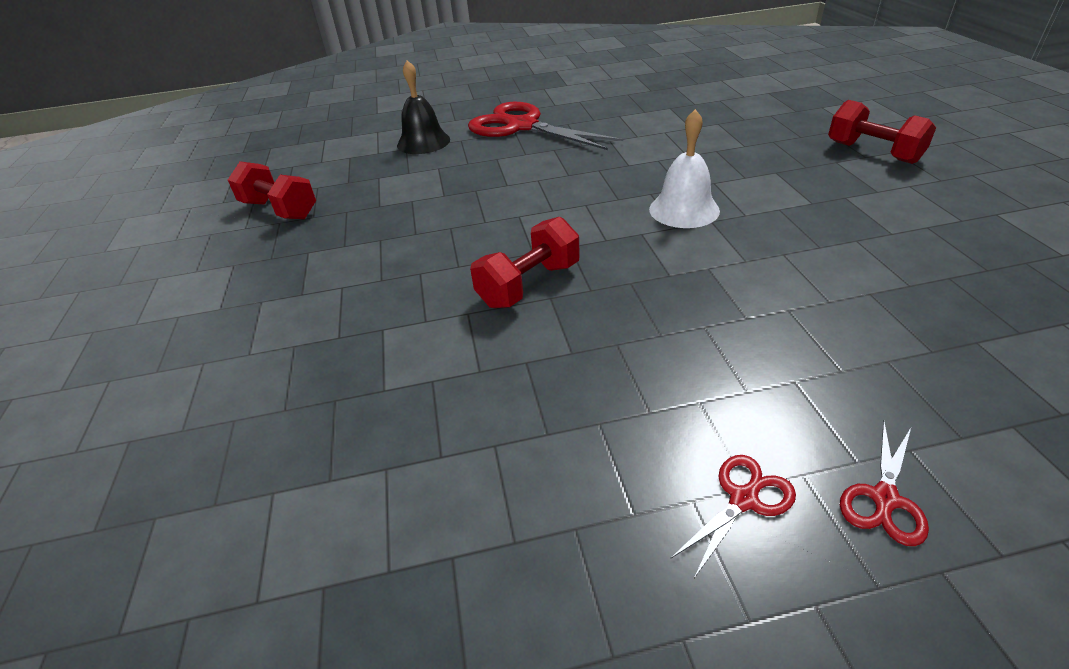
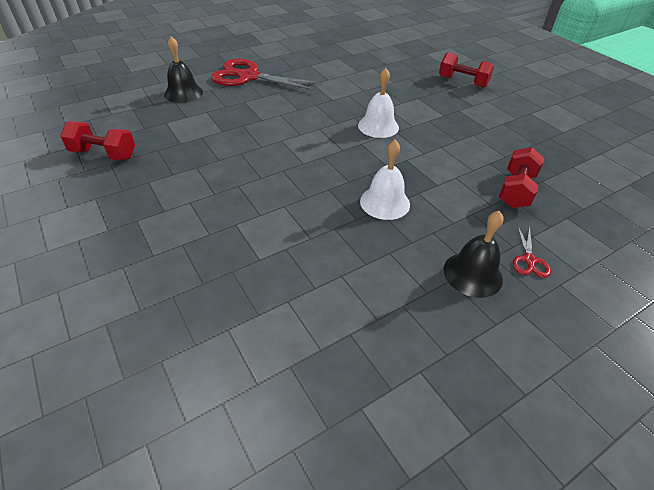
camera: 25 degrees left, 5 degrees up
(529, 285) = (312, 183): red dumbbell -> red dumbbell (516, 190)
(634, 333) = (385, 202): none -> white bell
(743, 499) = (472, 274): red scissors -> black bell

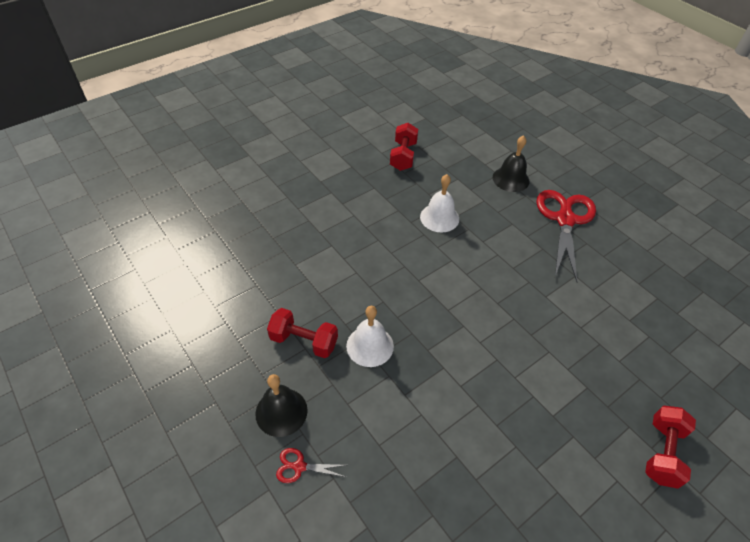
camera: 85 degrees right, 5 degrees up
(378, 126) = (502, 341): white bell -> white bell (439, 217)
(516, 190) = (408, 477): red dumbbell -> red dumbbell (304, 341)

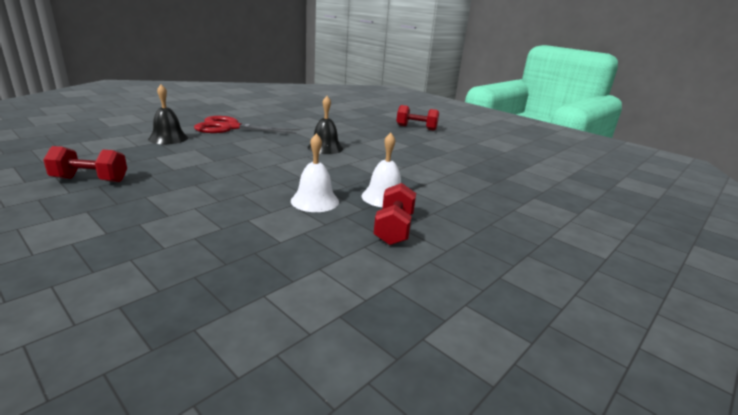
camera: 100 degrees left, 25 degrees down
(281, 412) = (479, 235): black bell -> black bell (325, 148)
(299, 466) = (519, 223): red scissors -> none
(439, 217) = (214, 166): white bell -> white bell (315, 201)

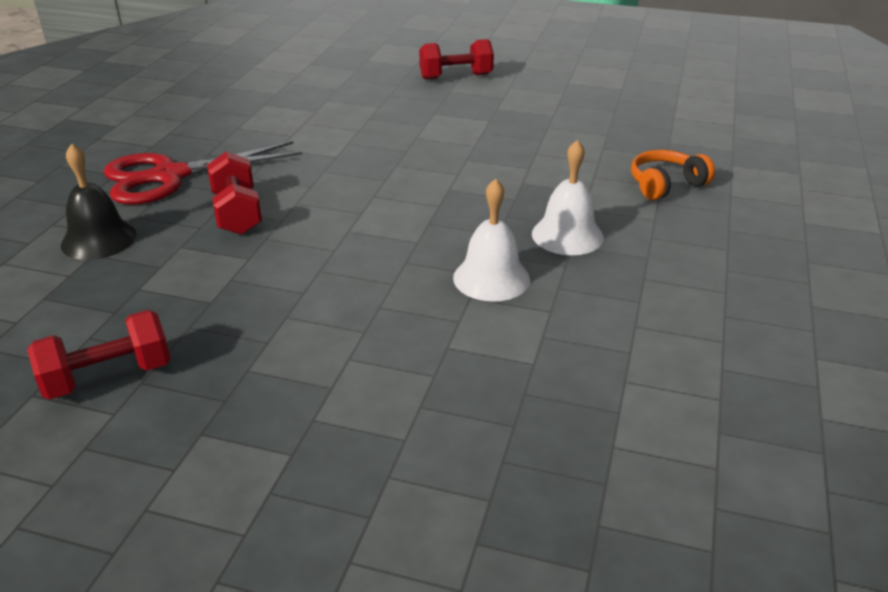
camera: 25 degrees left, 10 degrees up
(325, 148) = (378, 169): black bell -> none
(394, 229) = (637, 284): red dumbbell -> red dumbbell (237, 213)
(476, 194) = (666, 185): none -> orange headphones

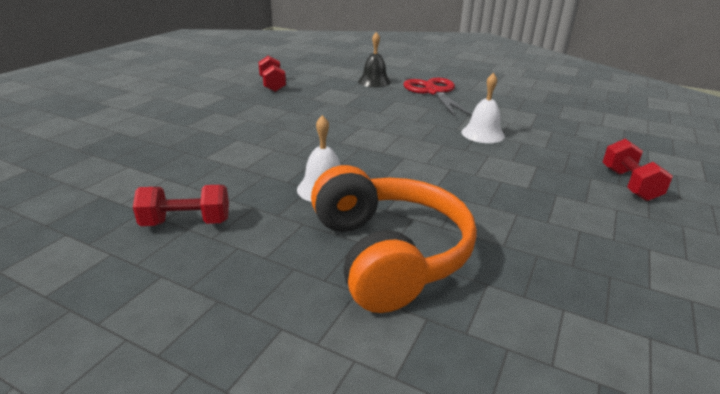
camera: 100 degrees right, 5 degrees down
(237, 213) = (389, 104): red dumbbell -> red dumbbell (186, 223)
(491, 278) = (288, 157): white bell -> white bell (483, 134)
(666, 185) = (388, 254): orange headphones -> orange headphones, size x2.17

